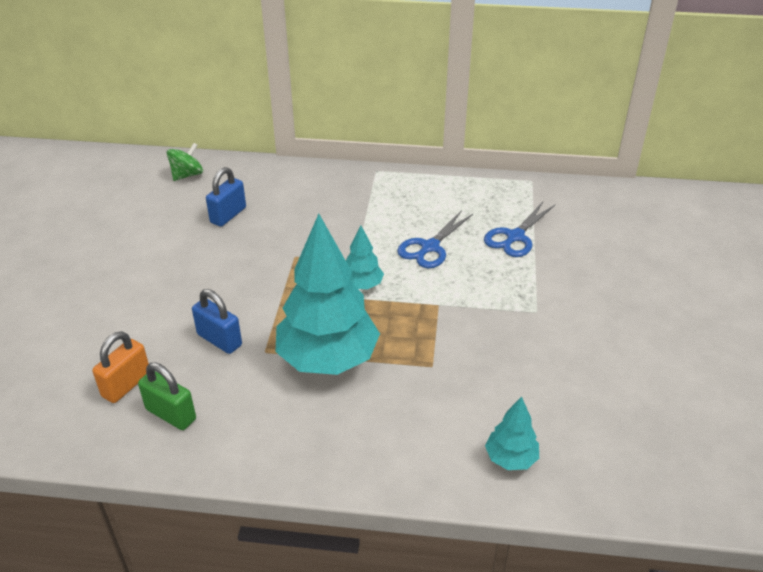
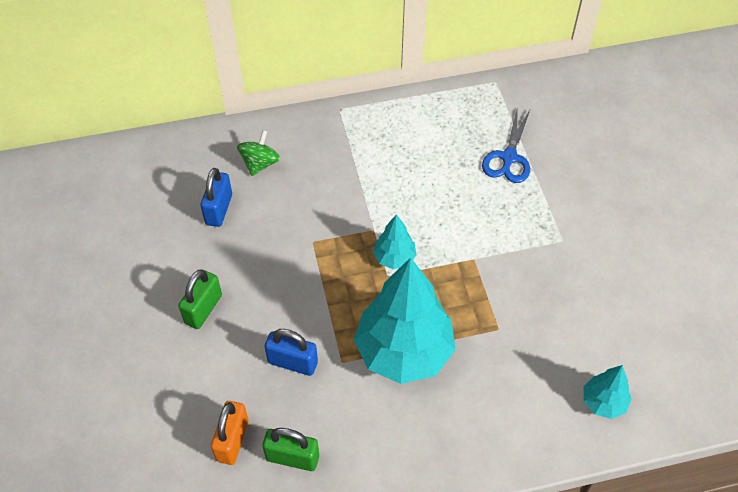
camera: 20 degrees left, 15 degrees up
(168, 280) = (203, 309): none -> green padlock
(187, 175) = (146, 168): green spinning top -> green spinning top (260, 163)
(430, 247) = (436, 193): blue scissors -> none

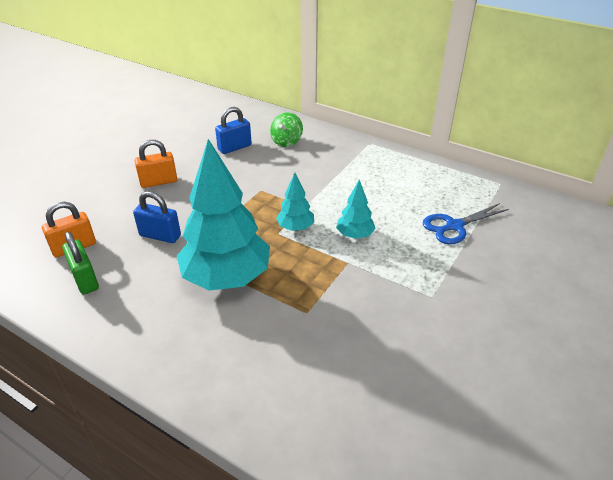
camera: 45 degrees right, 15 degrees down
(203, 309) = (158, 182): green padlock -> orange padlock
(260, 163) = (286, 141): green spinning top -> green spinning top turned 135 degrees clockwise
(292, 362) = (160, 235): blue padlock -> blue padlock turned 45 degrees counterclockwise
(603, 402) = (318, 423): turquoise tree -> turquoise tree (355, 235)

